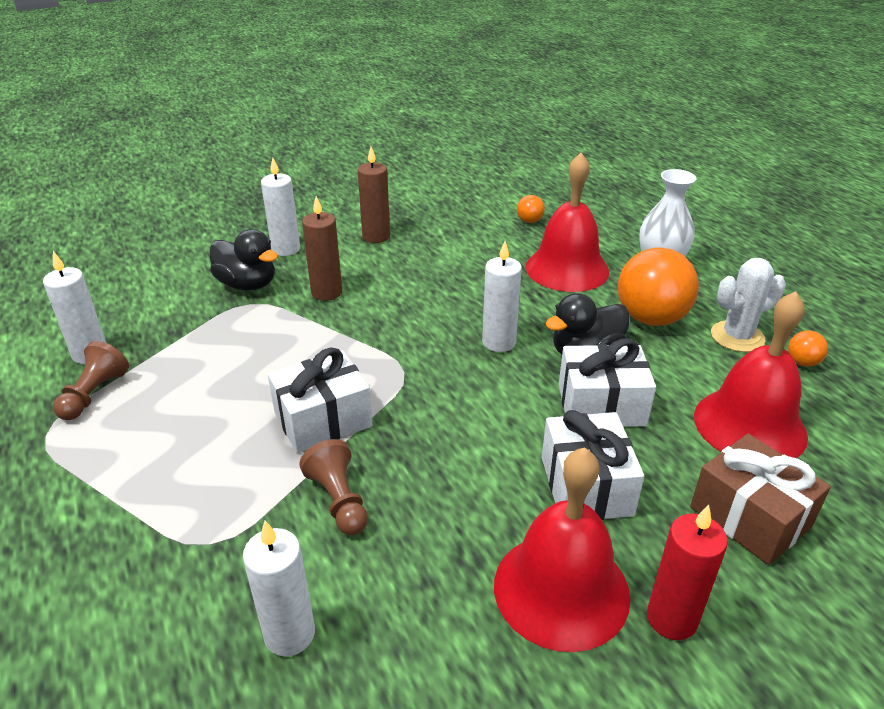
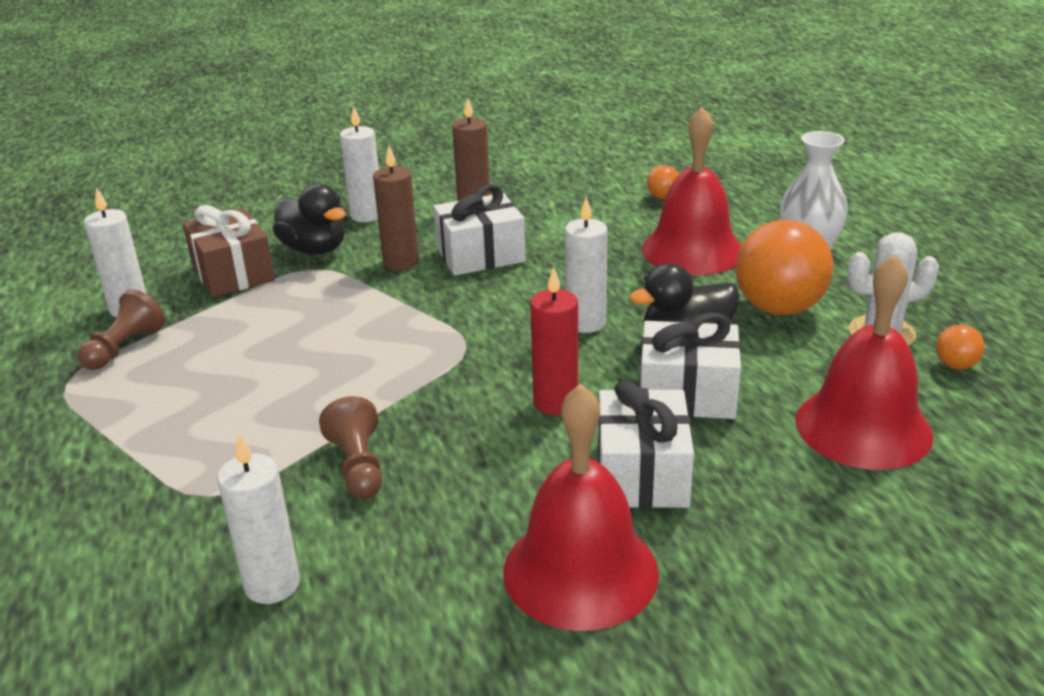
camera: 10 degrees right, 5 degrees down
(323, 419) = (362, 387): white gift -> white gift (480, 255)
(671, 618) = (699, 610): red candle -> red candle (555, 402)
(750, 517) = (829, 519): brown gift -> brown gift (233, 273)

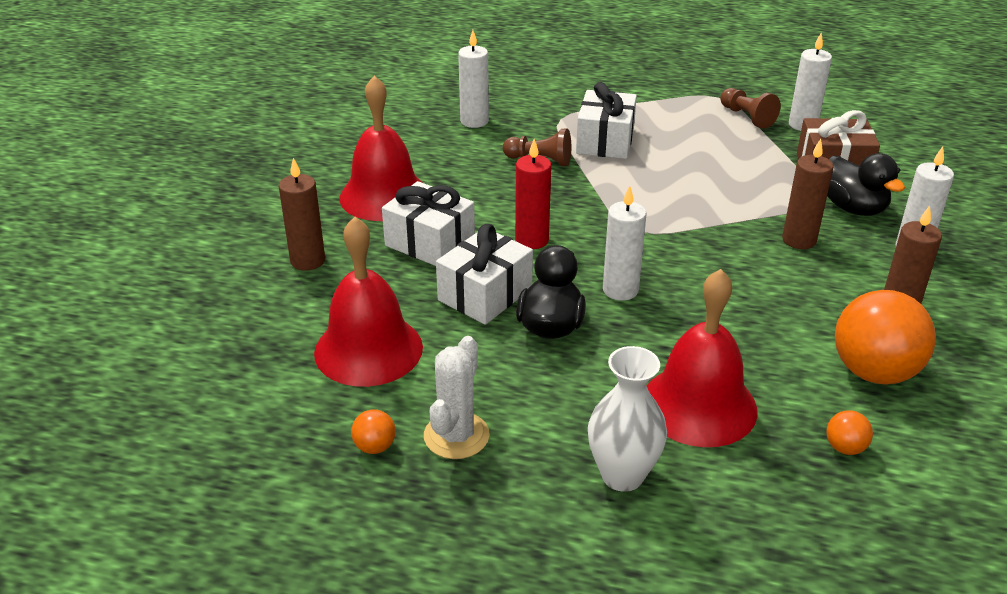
camera: 120 degrees right, 5 degrees up
(314, 249) = (853, 208): black duck -> black duck turned 105 degrees counterclockwise
(480, 255) = (782, 281): white gift -> white gift (605, 141)
(779, 308) = (549, 400): orange ball -> orange ball (874, 372)
(797, 559) = (307, 261): none -> brown candle

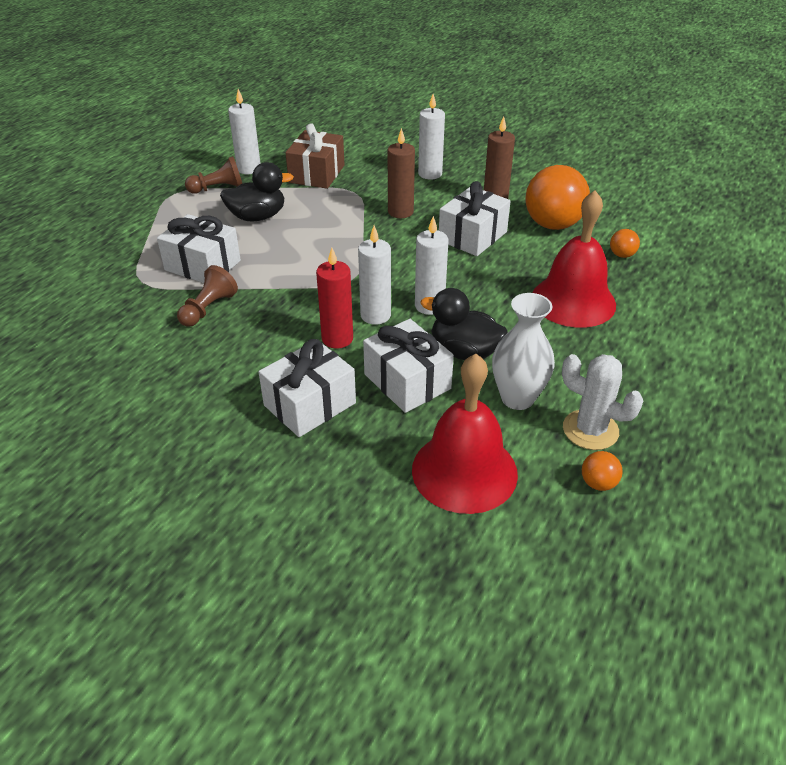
camera: 75 degrees left, 5 degrees up
(307, 261) = (298, 503): brown candle -> none
(384, 196) = (205, 426): red bell -> none
(474, 121) = (101, 337): white candle -> white candle (375, 315)
(622, 475) = (641, 351): white vase -> white vase (517, 398)
(788, 303) = (472, 236): none -> white gift
(853, 208) = (372, 181): black duck -> black duck (257, 217)

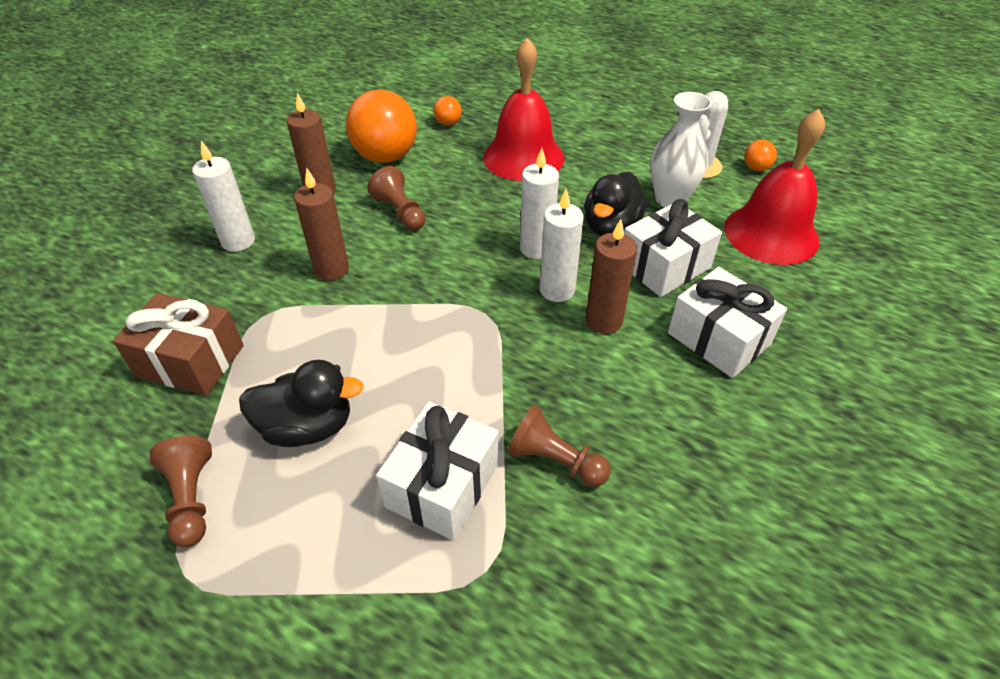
camera: 90 degrees left, 5 degrees up
(249, 169) = (133, 458): white candle -> none
(257, 217) = (307, 427): black duck -> black duck turned 105 degrees clockwise
(337, 339) = (603, 321): red candle -> brown candle
(472, 236) = (400, 212): white gift -> brown pawn

